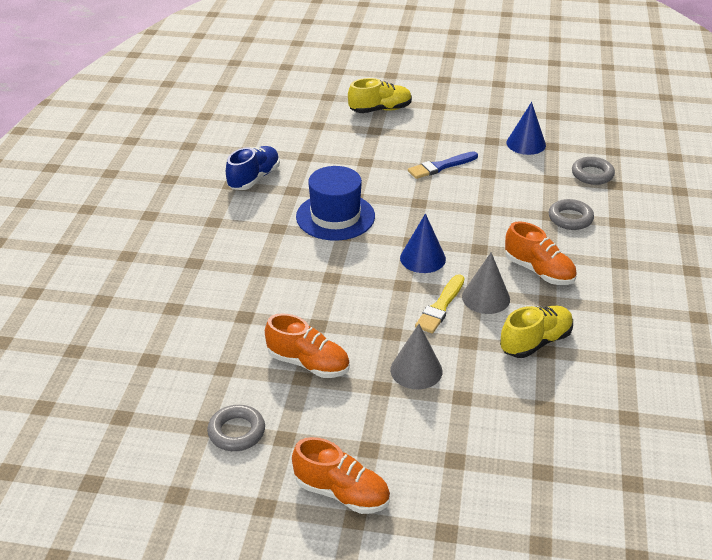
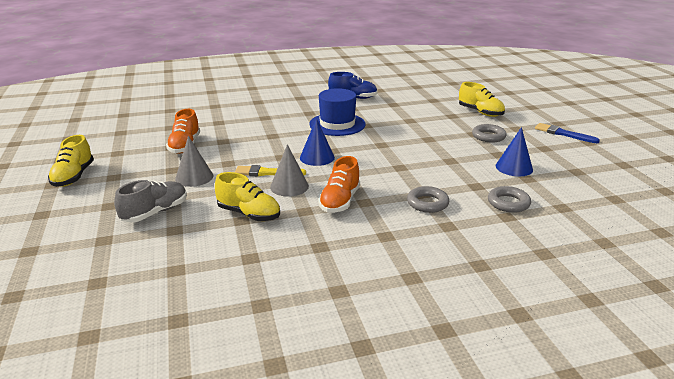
camera: 65 degrees right, 10 degrees down
(236, 432) = (119, 140): grey ring -> grey ring (488, 136)
(342, 493) = (73, 177): orange shoe -> yellow shoe
(441, 166) = (436, 143): blue brush -> blue brush (563, 134)
(495, 418) = (155, 212): none -> grey shoe

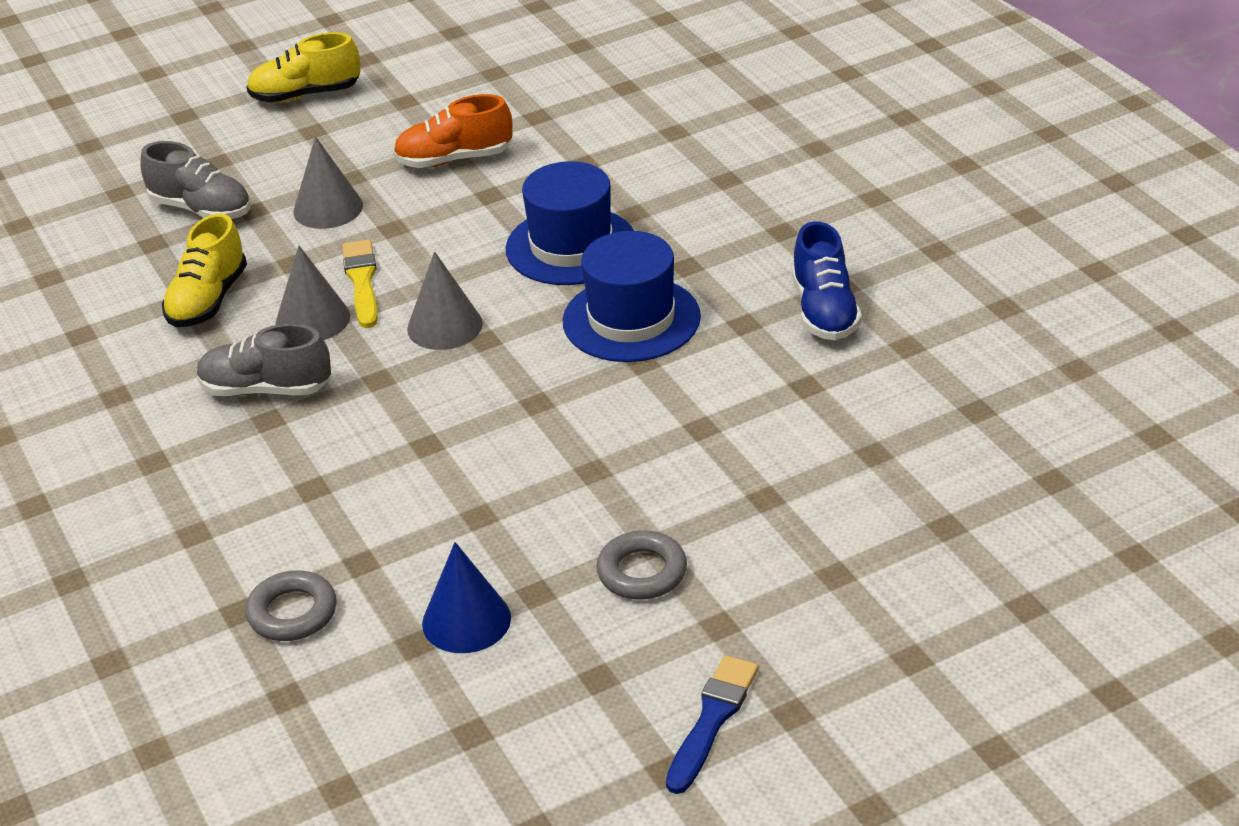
camera: 80 degrees right, 10 degrees up
(278, 129) = (571, 246): none -> blue hat
(317, 157) = (444, 326): blue cone -> grey cone
(340, 201) = (266, 389): orange shoe -> grey shoe
(427, 203) = (275, 499): grey ring -> none
(480, 112) = (813, 550): yellow shoe -> none

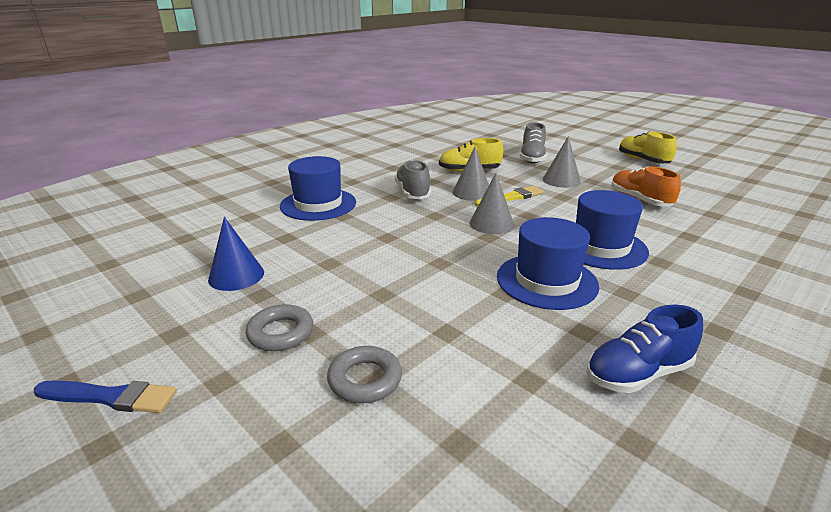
camera: 70 degrees right, 10 degrees down
(241, 516) = (318, 204): none -> blue hat
(292, 613) = (247, 228): grey ring -> grey ring (365, 379)

